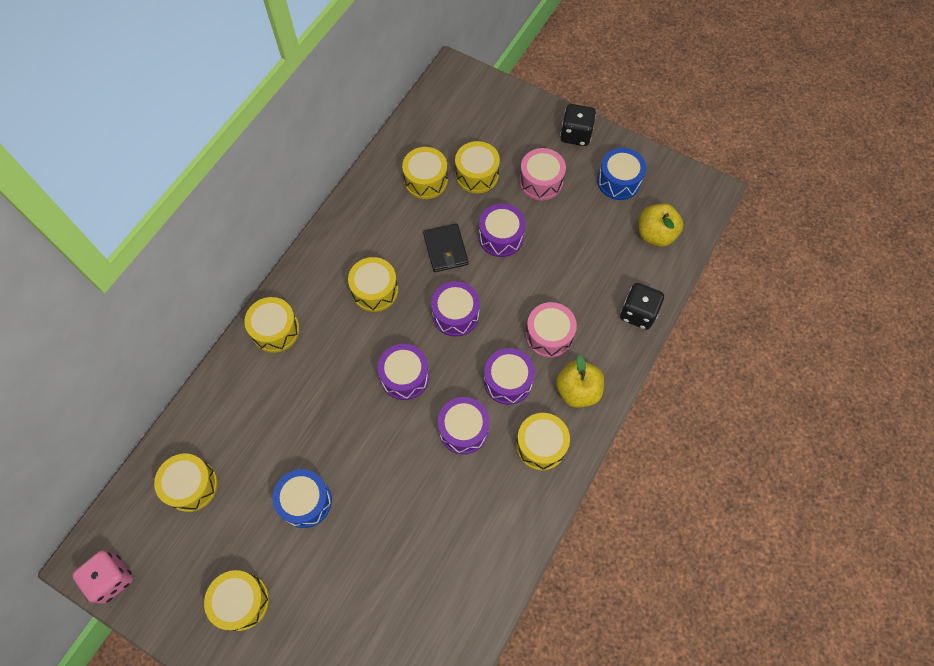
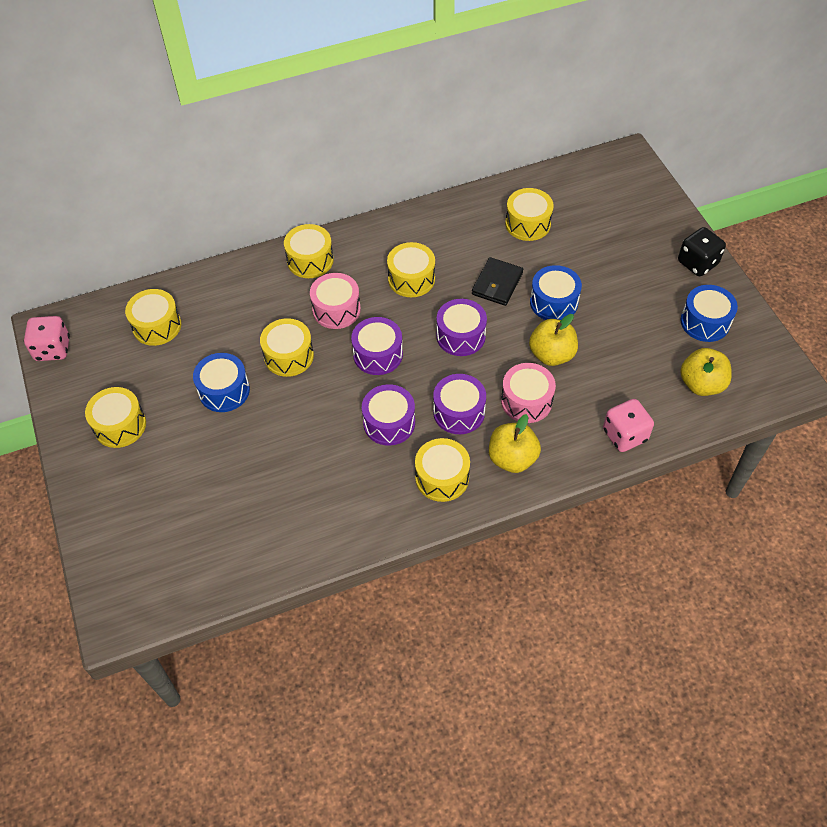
camera: 40 degrees right, 10 degrees down
(477, 175) = (576, 244): yellow drum -> yellow drum (289, 356)
(501, 237) = (554, 302): purple drum -> blue drum
(535, 283) = (551, 354): none -> yellow apple
(541, 181) = (629, 281): pink drum -> pink drum (336, 309)
(638, 313) = (625, 435): black dice -> pink dice

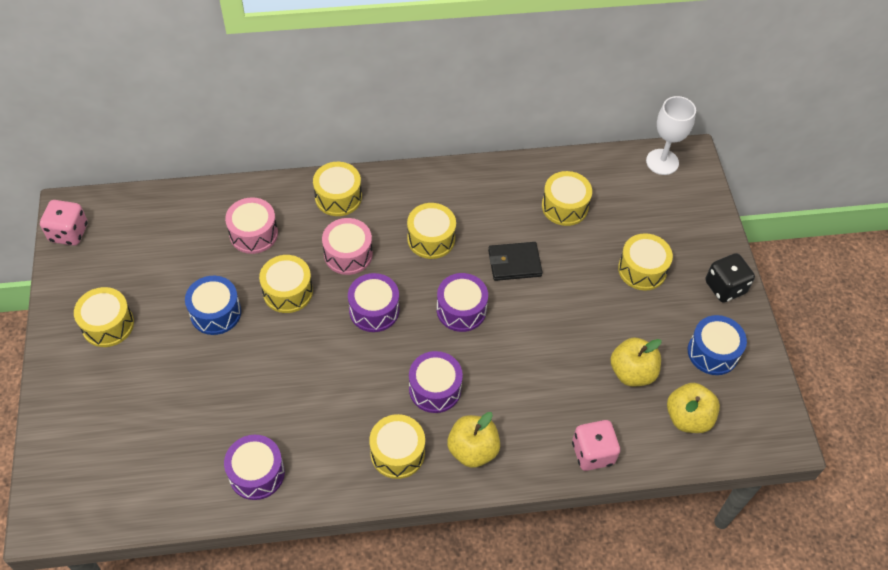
camera: 10 degrees right, 0 degrees up
(157, 326) = (172, 231): yellow drum -> yellow drum (642, 270)
(389, 423) = (363, 384): purple drum -> purple drum (256, 473)
(497, 284) = (514, 263): black wallet -> black wallet turned 45 degrees clockwise
(526, 401) = (505, 393): pink drum -> pink drum (253, 233)
(551, 354) = (545, 350): yellow apple -> yellow apple (632, 372)
(554, 302) = (565, 296): blue drum -> none
(604, 166) = (662, 162): none -> white goblet

